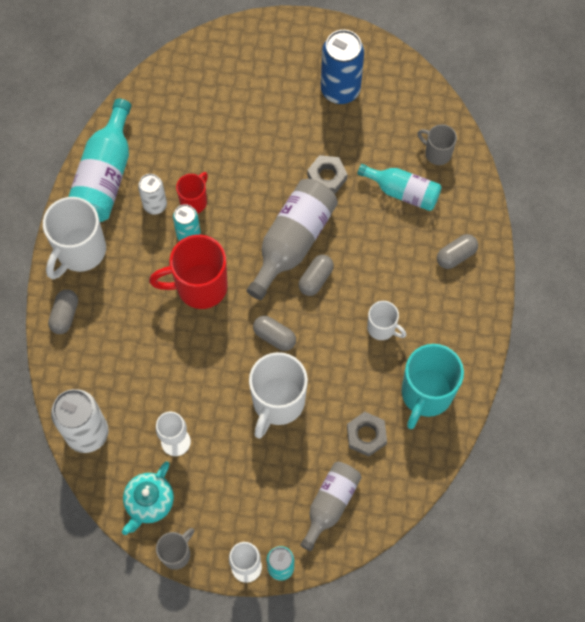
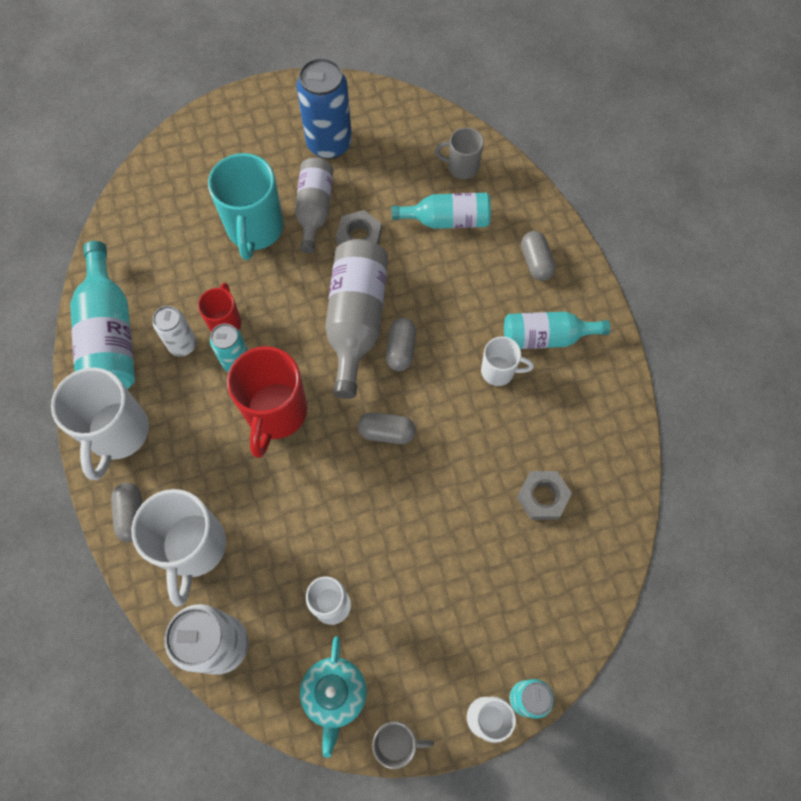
camera: 25 degrees left, 0 degrees up
(176, 553) = (396, 742): grey mug -> grey mug turned 75 degrees clockwise
(199, 286) = (276, 413): red mug -> red mug turned 45 degrees counterclockwise
(277, 403) = (427, 505): white mug -> white mug (193, 548)
(330, 504) = (543, 594): grey bottle -> grey bottle (314, 209)
(426, 394) = (582, 422): turquoise mug -> turquoise mug (255, 229)
(432, 318) = (546, 337): none -> turquoise bottle
(456, 255) = (536, 262): grey capsule -> grey capsule turned 45 degrees counterclockwise

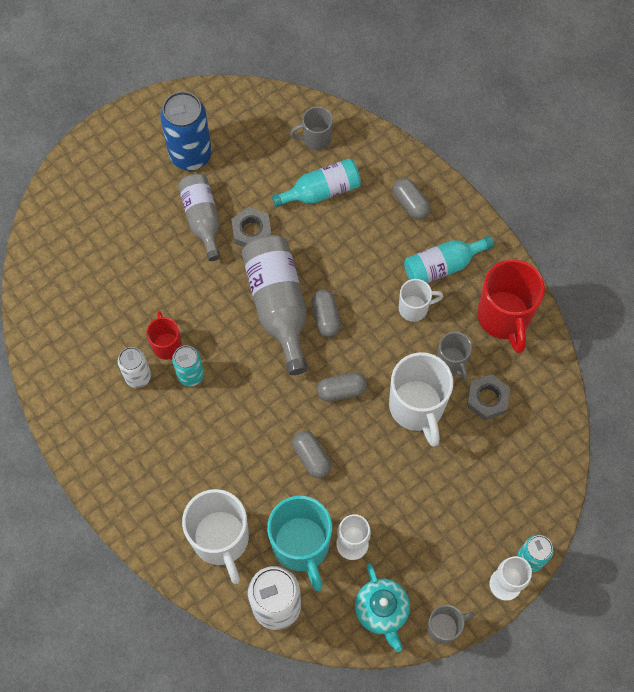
camera: 20 degrees left, 0 degrees up
(110, 336) = (71, 391): turquoise bottle -> none
(118, 433) = (115, 470): white mug -> white mug (417, 407)
(132, 515) = (158, 532): grey capsule -> grey capsule (311, 457)
(255, 229) = (157, 254): turquoise mug -> turquoise mug (301, 546)
(276, 413) = (243, 407): red mug -> red mug (504, 317)
(518, 442) = (452, 362): none -> grey mug

